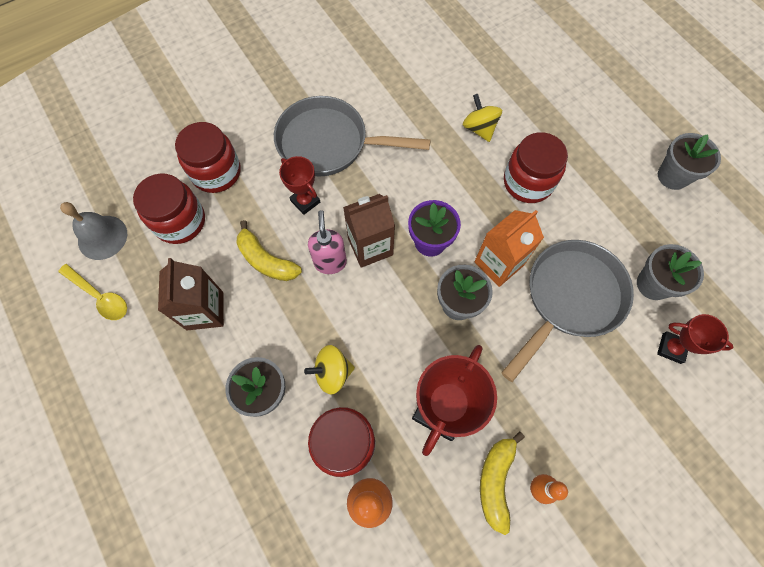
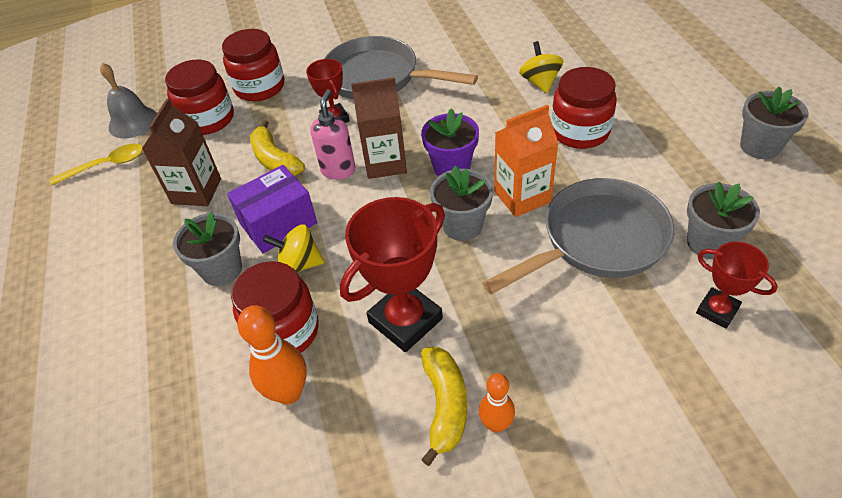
camera: 20 degrees right, 20 degrees down
(100, 296) = (106, 165): yellow spoon -> yellow spoon turned 75 degrees counterclockwise
(297, 333) = (278, 223): none -> purple box
(496, 481) = (445, 405): yellow banana -> yellow banana turned 150 degrees clockwise

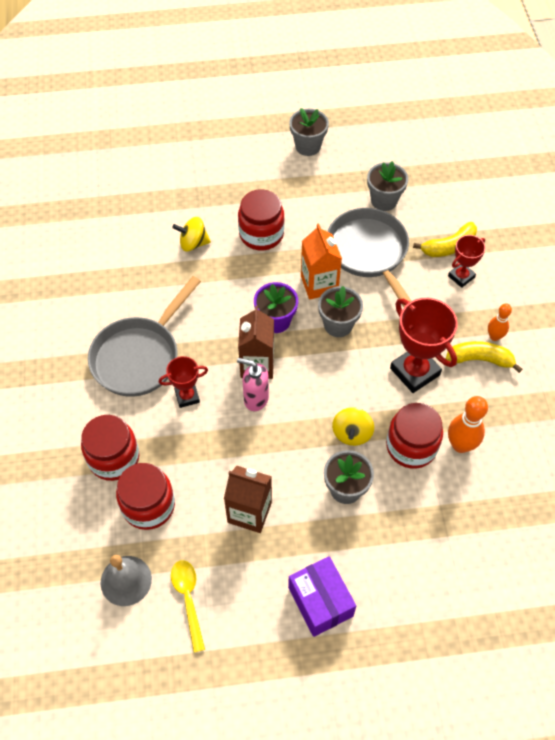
camera: 85 degrees left, 10 degrees up
(275, 160) = (227, 447): yellow banana -> yellow banana (449, 246)
(278, 223) = (306, 447): purple box -> purple box (320, 602)
(717, 310) = (434, 214): red trophy -> red trophy (461, 277)

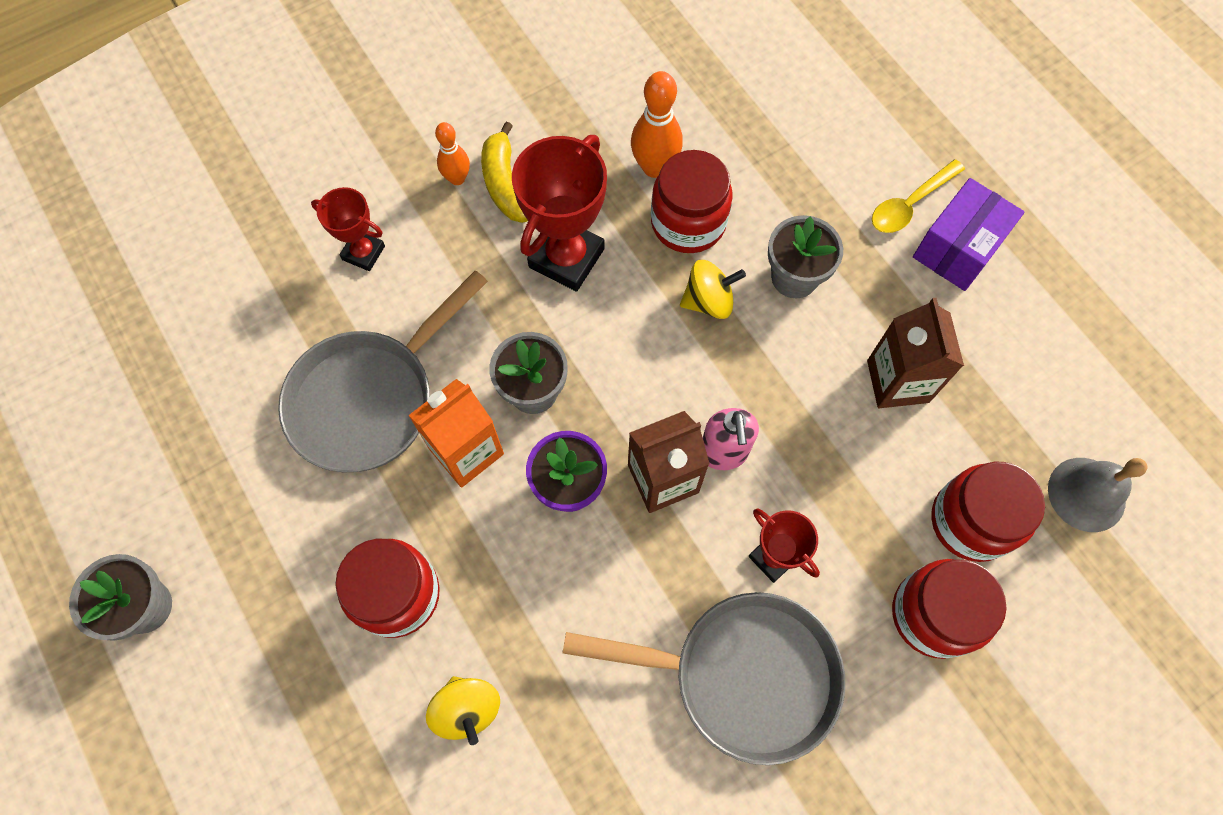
camera: 115 degrees left, 10 degrees up
(188, 599) = (1056, 402): yellow spoon -> yellow spoon (910, 204)
(384, 200) = (241, 419): grey flower pot -> none
(449, 246) = (308, 288): yellow banana -> none

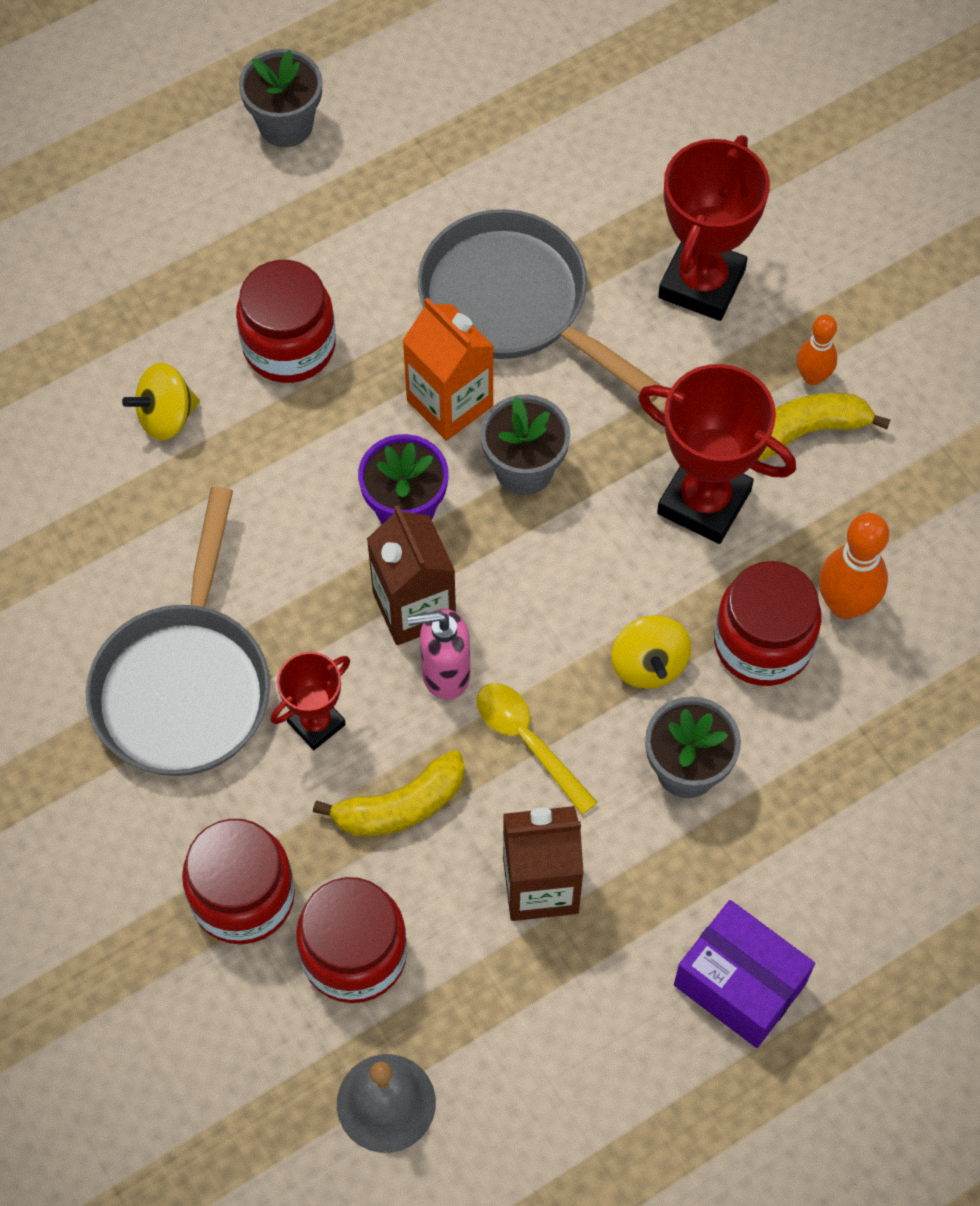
camera: 90 degrees right, 5 degrees down
(363, 253) = (701, 283): red trophy -> red trophy, size x1.76
(842, 487) = (401, 806): none -> yellow banana
(910, 204) = (807, 928): yellow spoon -> yellow spoon (527, 741)

